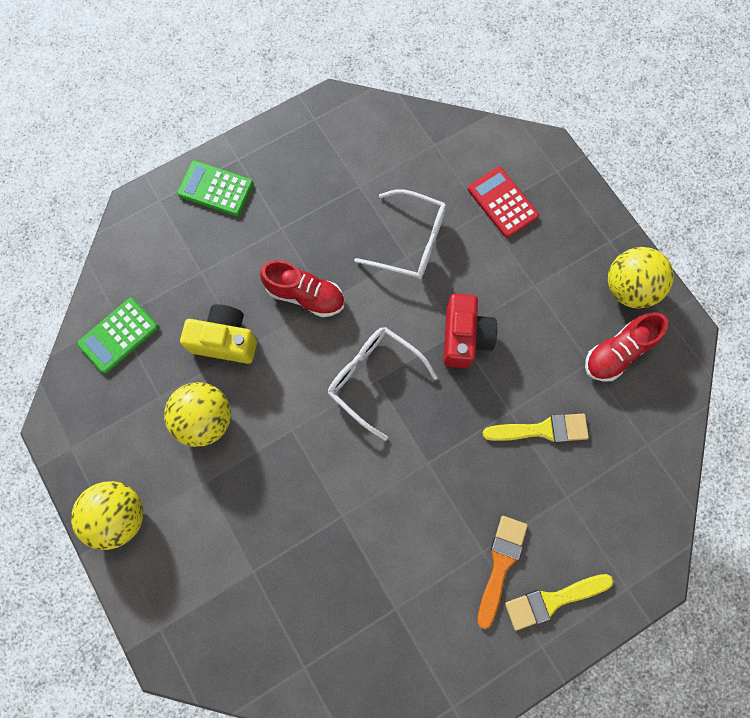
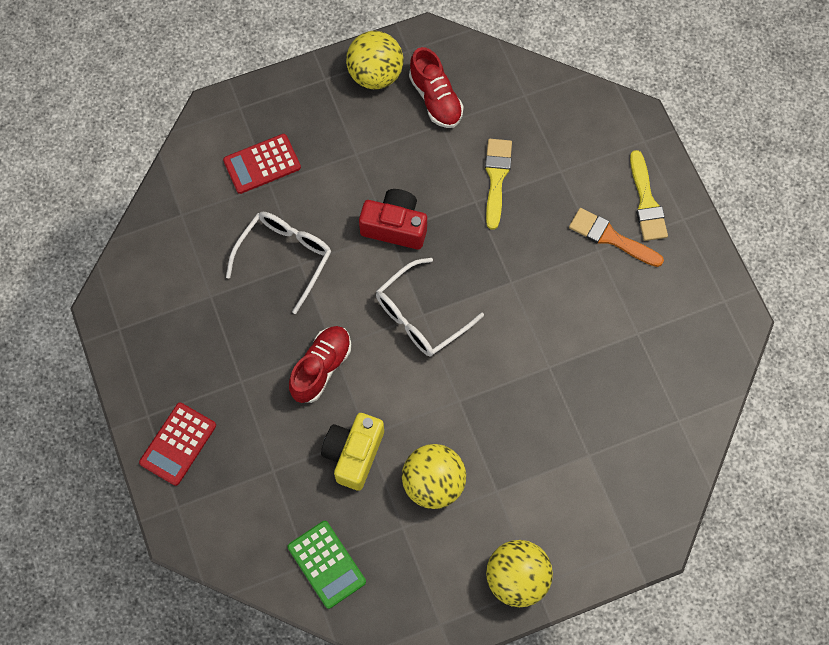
camera: 80 degrees left, 5 degrees down
(215, 189) = (178, 444): green calculator -> red calculator

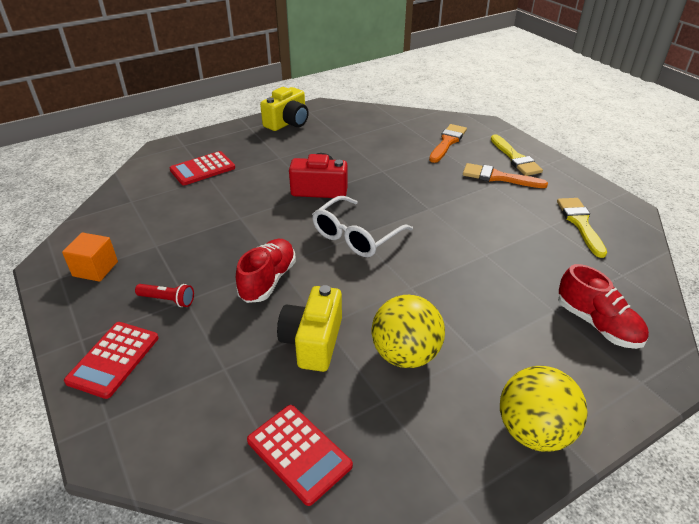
camera: 10 degrees left, 30 degrees down
(152, 322) = (95, 269): none -> orange cube
(224, 378) = (168, 300): none -> red flashlight
(285, 257) = (226, 215): white glasses -> none
(326, 564) = (299, 453): green calculator -> red calculator
(375, 74) = (288, 123): yellow ball -> yellow camera
(435, 99) = (335, 128): red shoe -> red shoe (597, 324)
(496, 178) = (394, 158): yellow brush -> yellow brush (580, 224)
(572, 153) = (447, 142): none -> orange brush

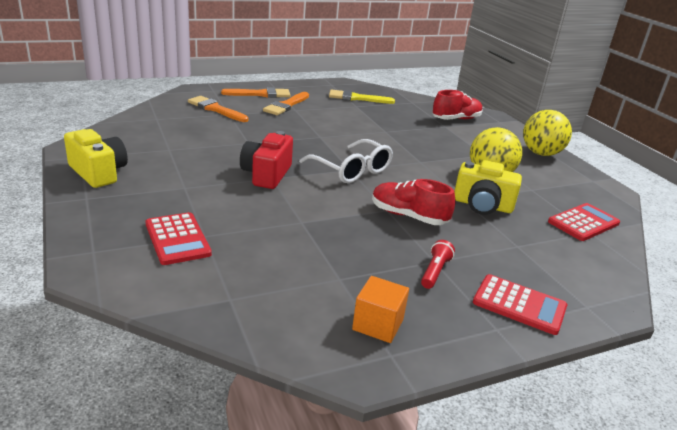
camera: 85 degrees left, 10 degrees down
(515, 158) = (260, 94): yellow brush -> orange brush

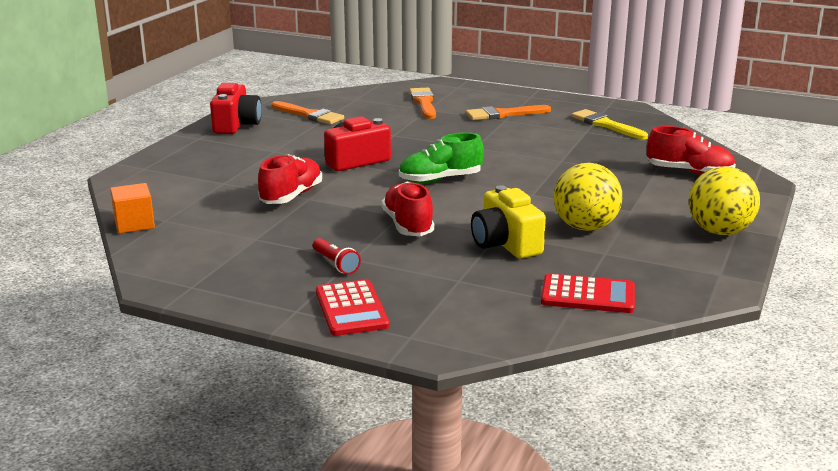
camera: 50 degrees right, 5 degrees down
(98, 173) = (236, 125): yellow camera -> red camera
(177, 239) = (203, 179): red calculator -> none
(260, 94) = (499, 99): orange brush -> orange brush (309, 115)
(285, 225) = (291, 196): none -> red shoe
(352, 170) = (440, 179): white glasses -> green shoe
(378, 324) = (220, 270): orange cube -> orange cube (134, 224)
(435, 272) = (335, 264): red flashlight -> red flashlight turned 75 degrees clockwise

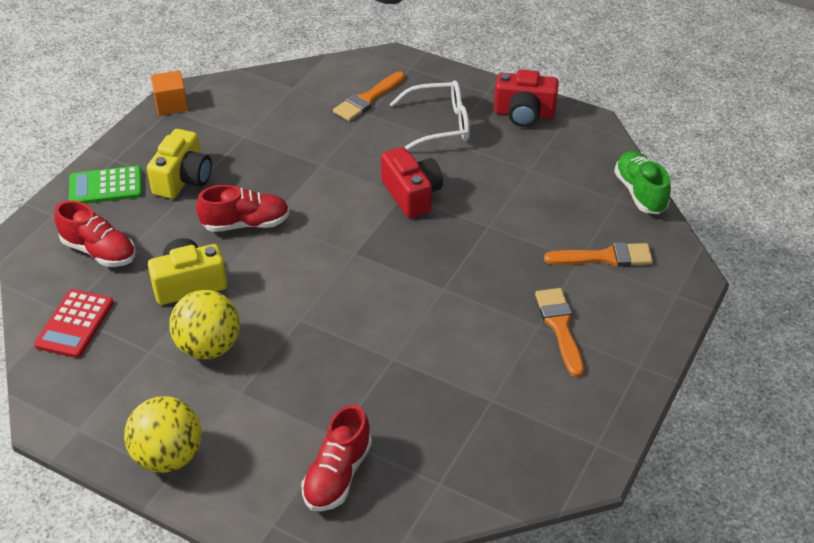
camera: 95 degrees right, 20 degrees up
(134, 224) = (289, 73): orange cube -> orange cube (171, 105)
(248, 154) = (440, 125): none -> white glasses
(291, 196) = (328, 154): red shoe -> red shoe (99, 251)
(309, 115) = (556, 163): orange brush -> orange brush (368, 99)
(335, 264) = (183, 179): red flashlight -> yellow camera
(351, 309) = (106, 186): red calculator -> green calculator
(440, 179) = (351, 253): green shoe -> green shoe (640, 193)
(606, 125) = (516, 426): yellow brush -> none

